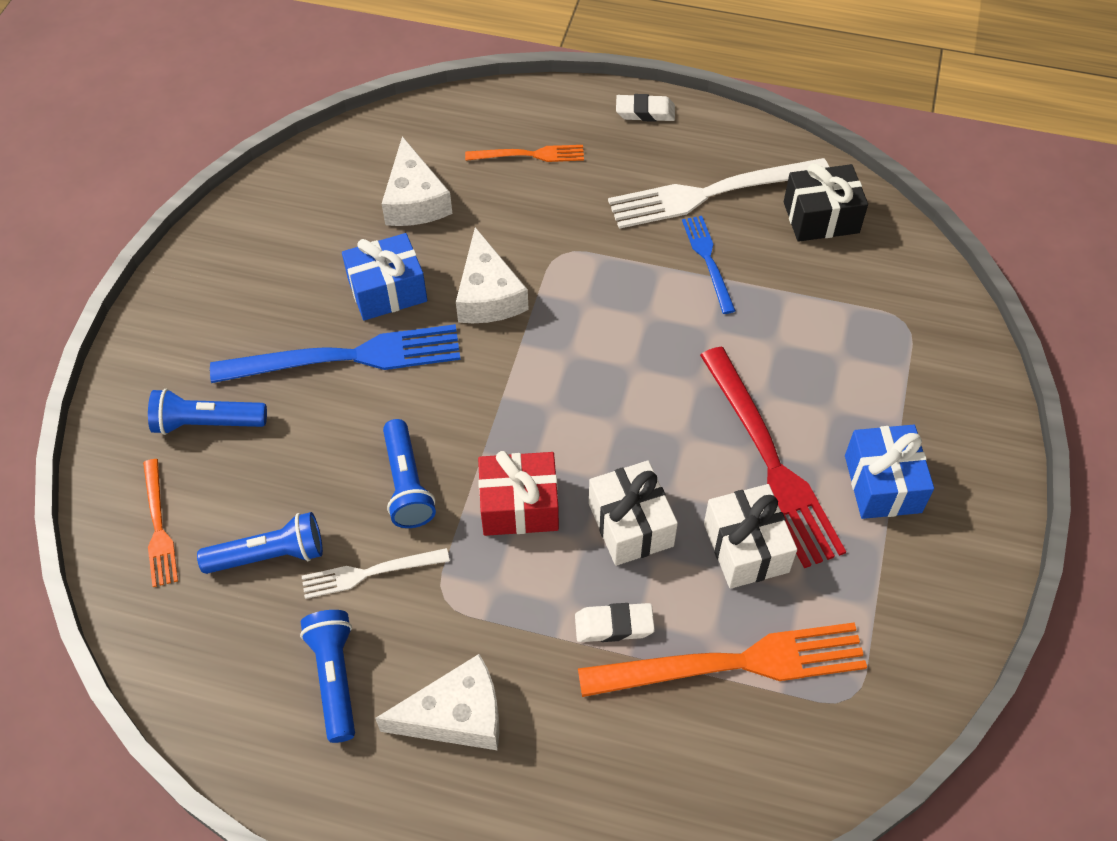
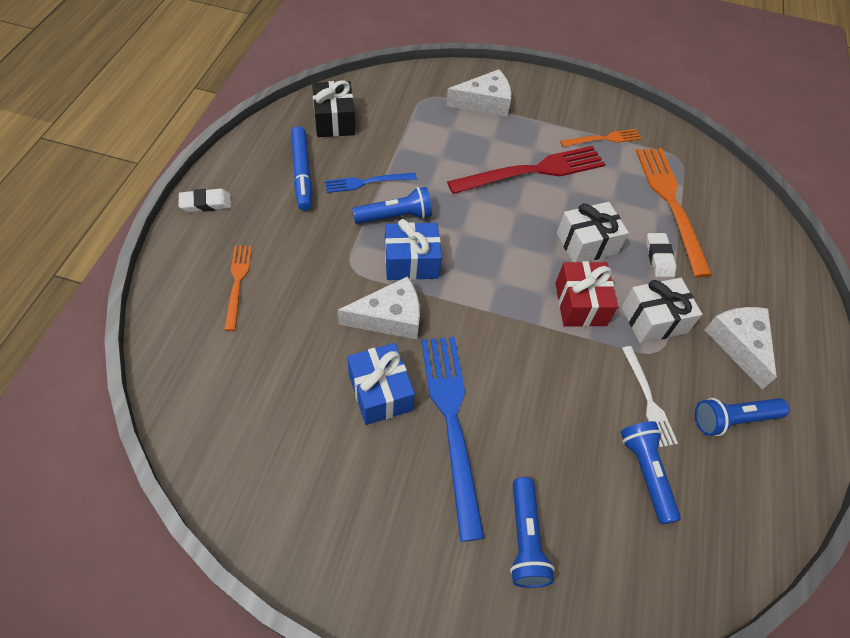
camera: 95 degrees left, 0 degrees up
(158, 526) = (634, 571): orange fork -> orange fork (603, 139)
(407, 484) = (570, 375): blue flashlight -> blue flashlight (395, 216)
(414, 200) = (276, 371): white cheese -> white cheese (484, 102)
(645, 112) = (206, 203): white eraser -> white eraser turned 75 degrees clockwise
(712, 193) = (302, 173): white fork -> blue marker
(746, 547) = (595, 189): white gift -> white gift (654, 320)
(882, 484) = (544, 125): blue gift -> blue gift (411, 262)

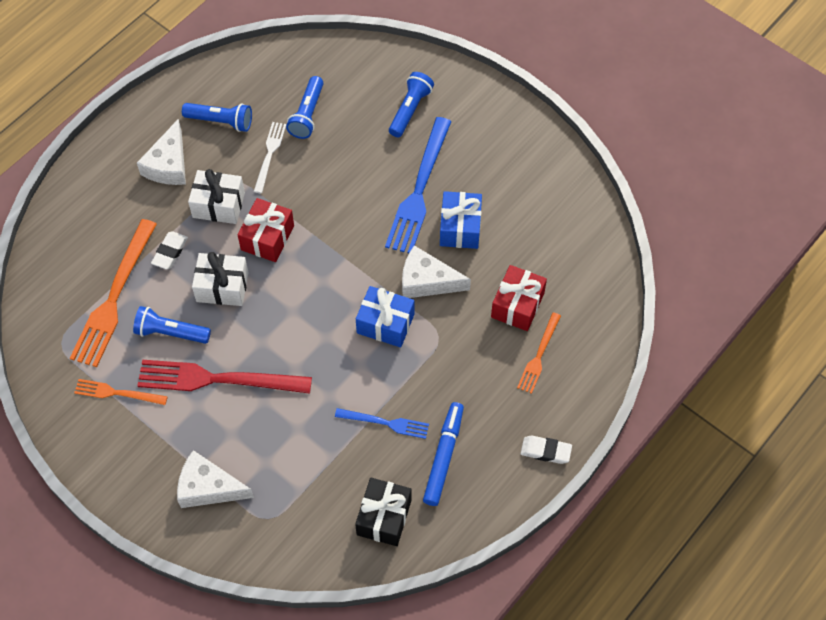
camera: 150 degrees left, 5 degrees up
(278, 326) = (517, 305): none -> red gift
(395, 216) = (377, 374): blue flashlight -> blue flashlight (171, 332)

